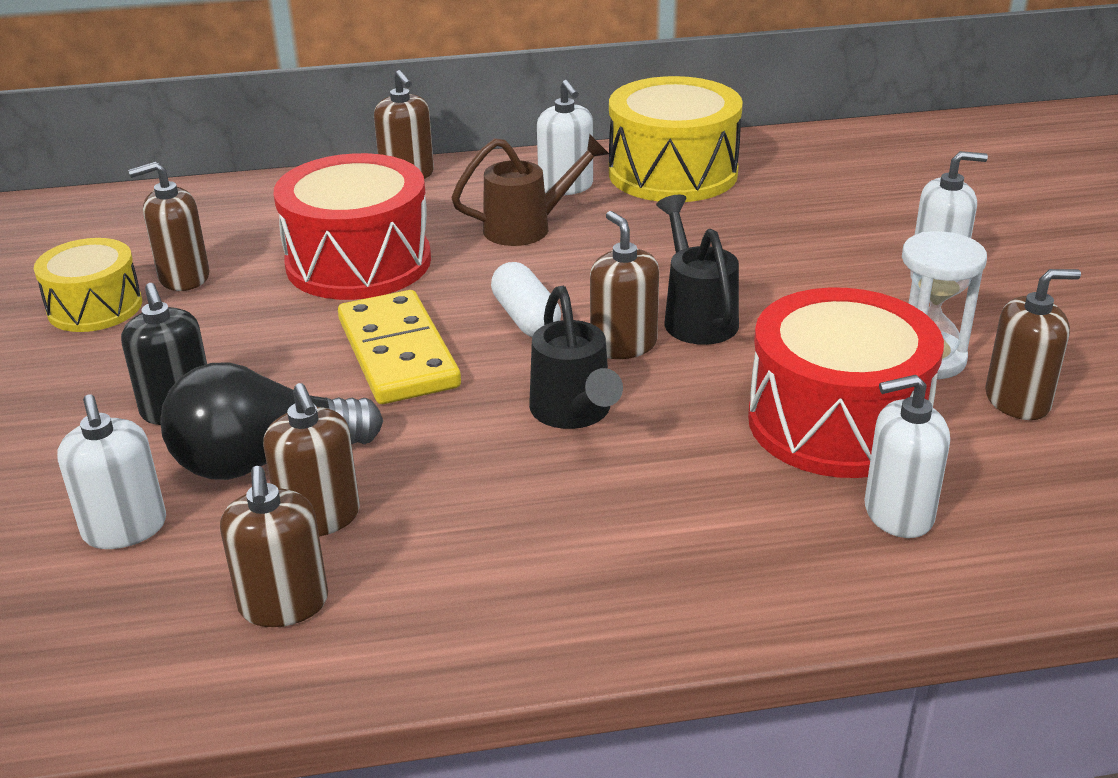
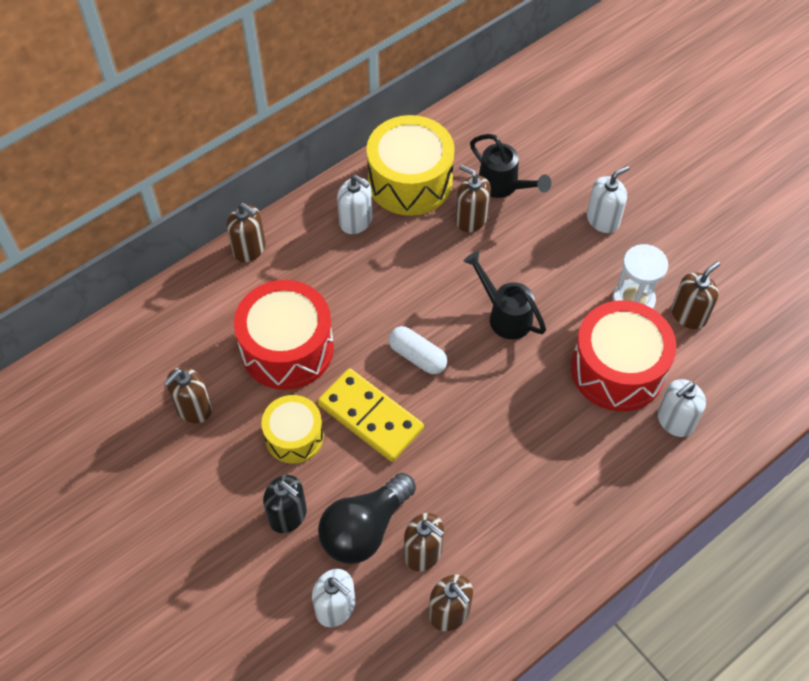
camera: 30 degrees left, 25 degrees up
(95, 307) = (163, 458): yellow drum -> yellow drum (294, 436)
(528, 227) = (362, 272): brown watering can -> none
(574, 414) = (493, 421): black watering can -> black watering can (503, 186)
(623, 345) = (482, 356): brown soap dispenser -> brown soap dispenser (471, 219)

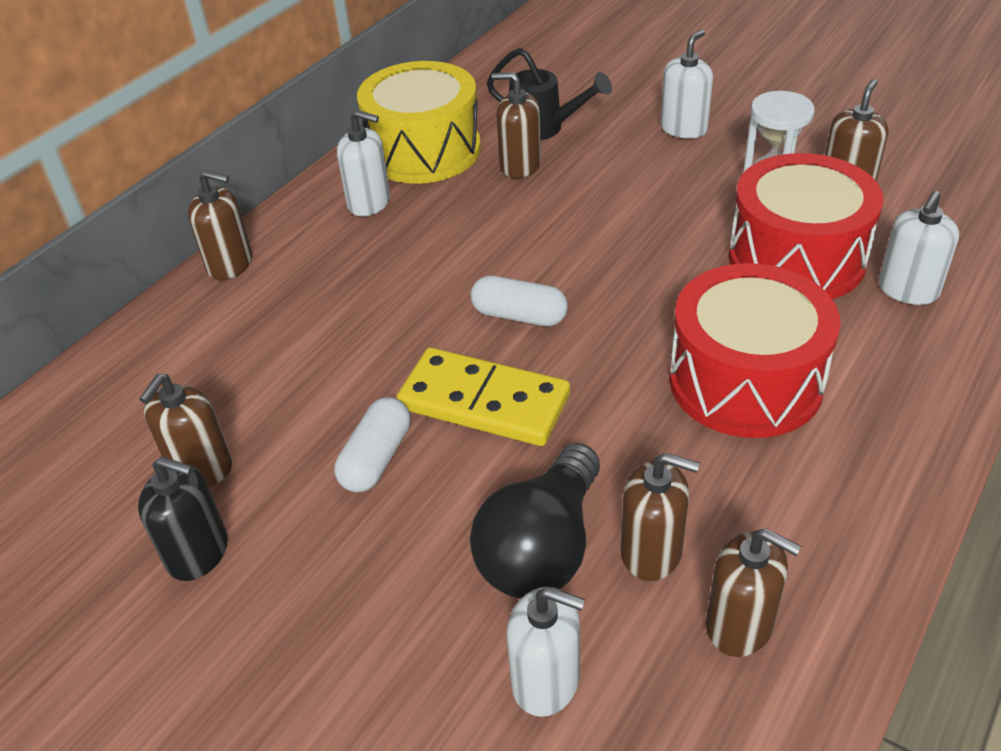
camera: 15 degrees left, 15 degrees down
(287, 348) = (325, 356): red drum -> red drum (745, 381)
(288, 515) = (407, 567): black soap dispenser -> black soap dispenser (198, 552)
(294, 436) = (376, 458): yellow drum -> white capsule
(504, 315) = (614, 243): black watering can -> none

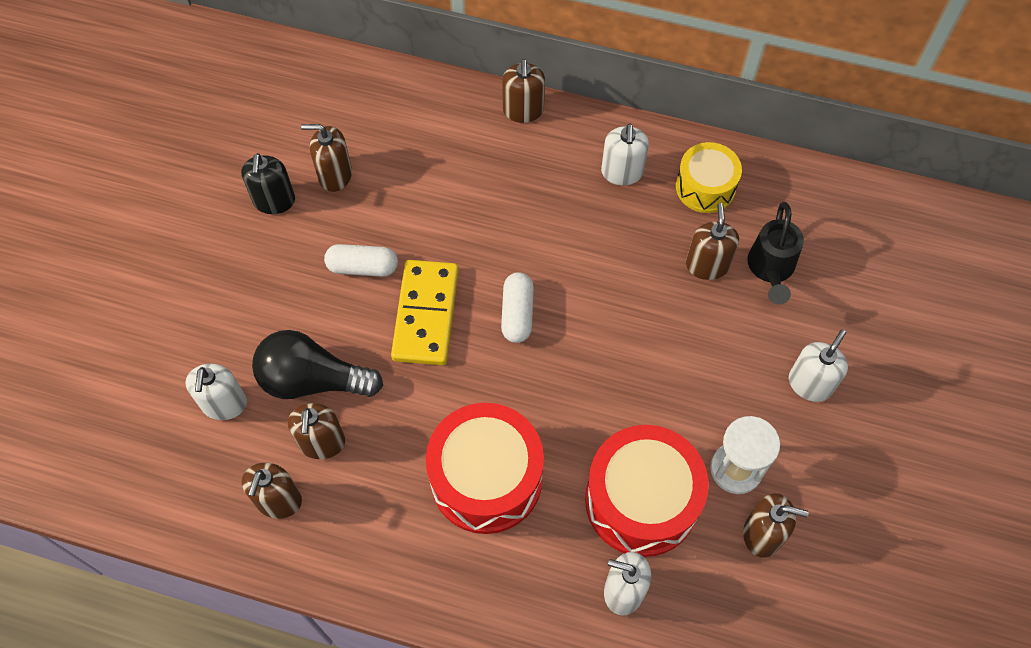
camera: 70 degrees right, 20 degrees up
(424, 151) = (705, 187): yellow drum -> yellow drum, size x0.60
(683, 128) = (810, 384): white soap dispenser -> white soap dispenser turned 75 degrees counterclockwise

